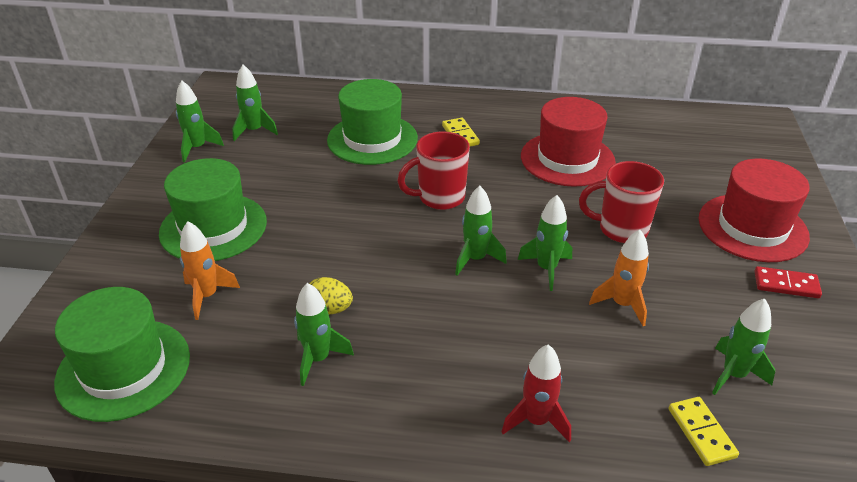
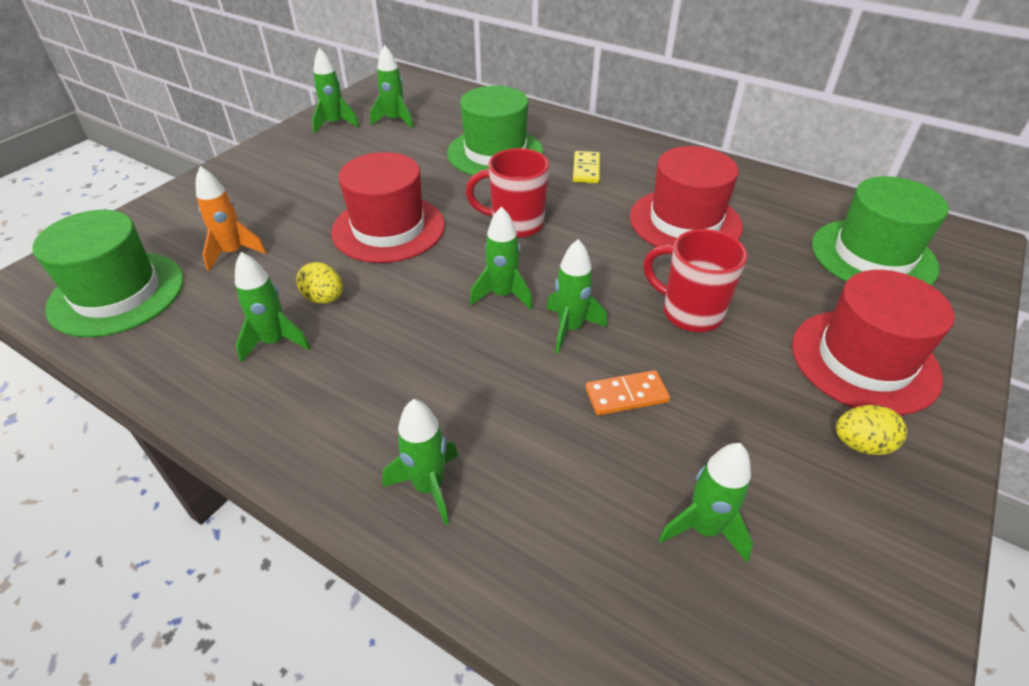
camera: 25 degrees right, 5 degrees up
(213, 227) = (290, 194): green hat -> green hat (873, 256)
(334, 232) = (388, 228): none -> red hat
(536, 421) = (428, 487): red rocket -> green rocket
(622, 304) = (626, 395): orange rocket -> orange domino
(701, 433) = (607, 582): yellow domino -> none
(786, 285) = (861, 444): red domino -> yellow egg

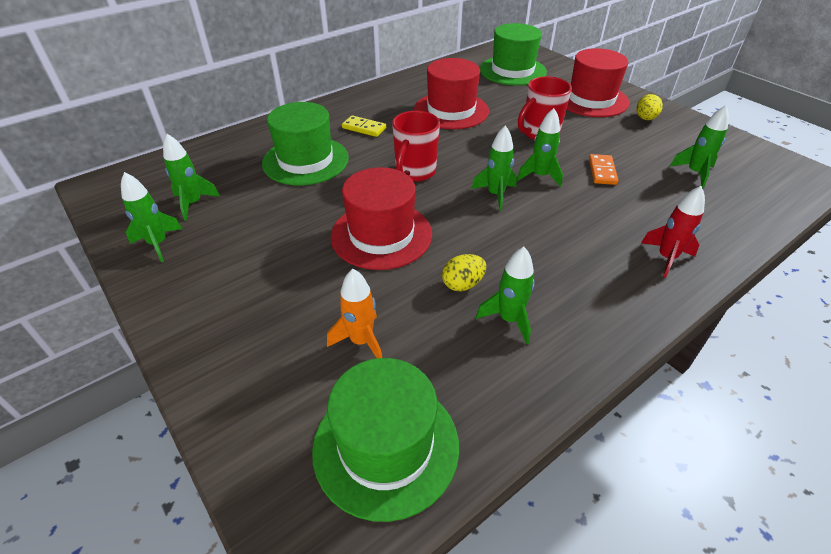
camera: 70 degrees left, 0 degrees up
(428, 487) = (666, 258): green rocket -> red rocket

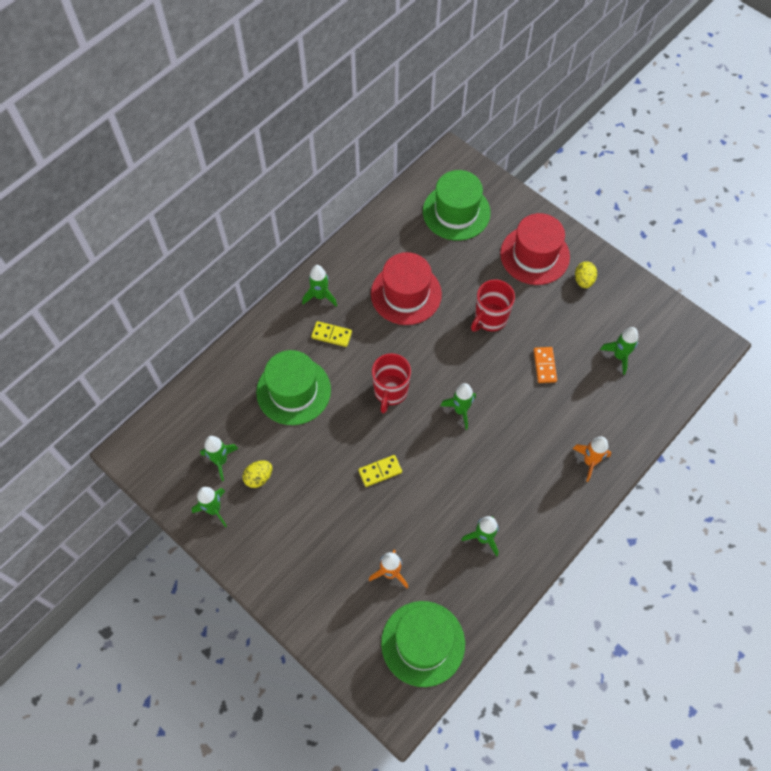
camera: 10 degrees left, 20 degrees up
(381, 235) = (380, 471): red hat -> yellow domino
(462, 284) = (448, 511): yellow egg -> yellow egg (259, 477)
(539, 176) = (494, 380): green rocket -> green rocket (320, 296)
(666, 258) = (589, 461): red rocket -> orange rocket

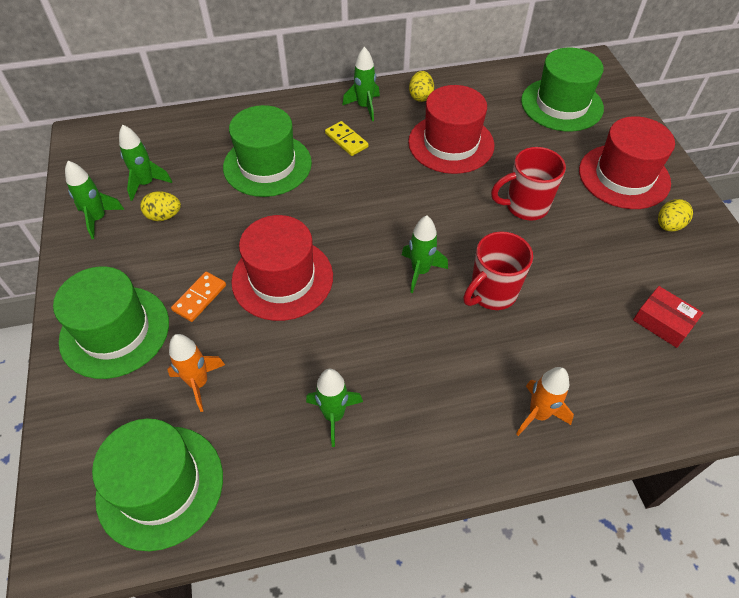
camera: 35 degrees right, 10 degrees down
(307, 577) = (115, 331): none -> green hat
(353, 262) = (420, 96): none -> yellow egg
(380, 471) = (282, 278): yellow domino -> red hat
(390, 392) = (360, 215): red mug -> red mug (491, 293)
(545, 365) = (556, 282): orange domino -> orange domino (200, 298)
(619, 356) = (663, 322): green rocket -> red box

